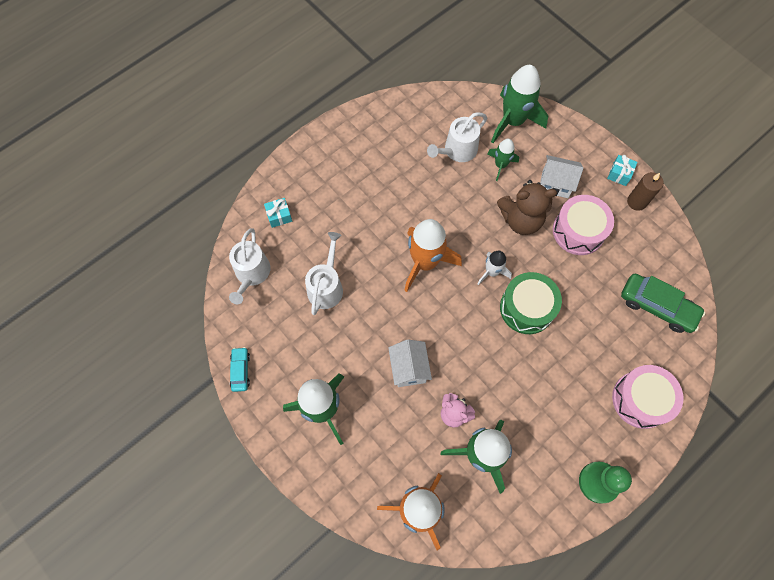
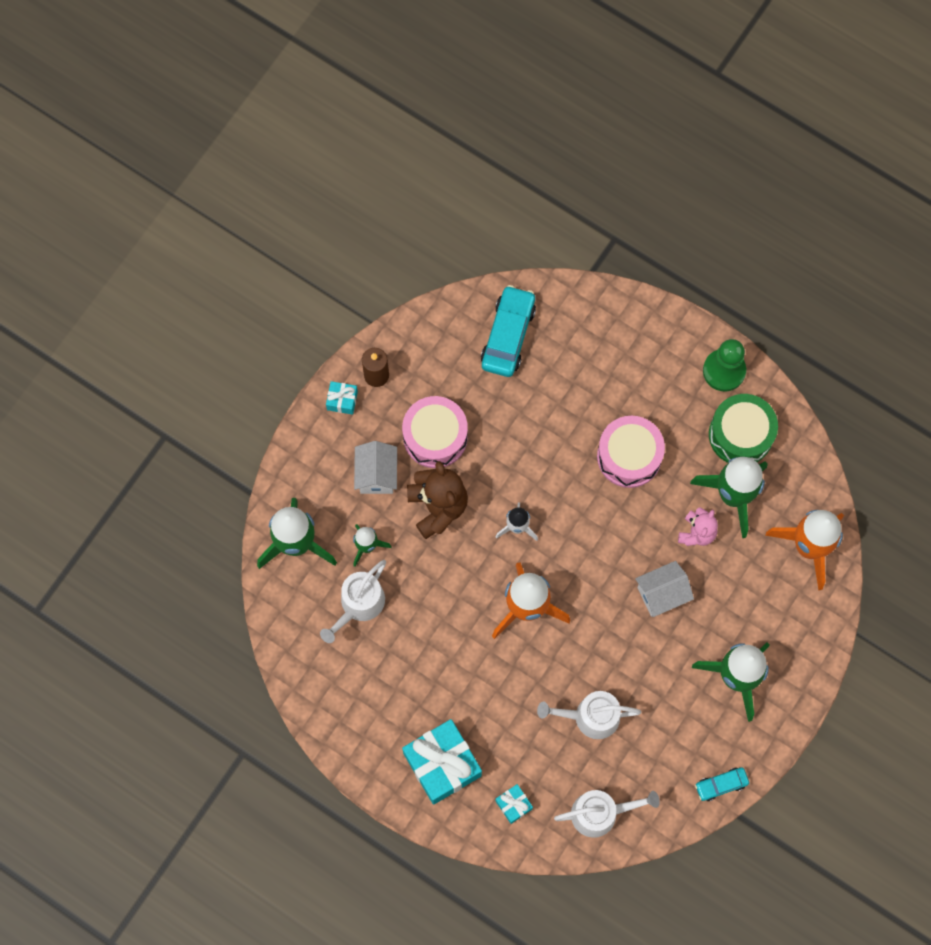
camera: 105 degrees left, 5 degrees up
(324, 176) = (442, 764): none -> turquoise gift
(457, 150) = (359, 604): white watering can -> white watering can turned 90 degrees clockwise
(527, 308) = (551, 478): green drum -> green drum (740, 434)
(640, 399) = (622, 340): pink drum -> pink drum (629, 456)
(657, 306) = (508, 335): green car -> turquoise car

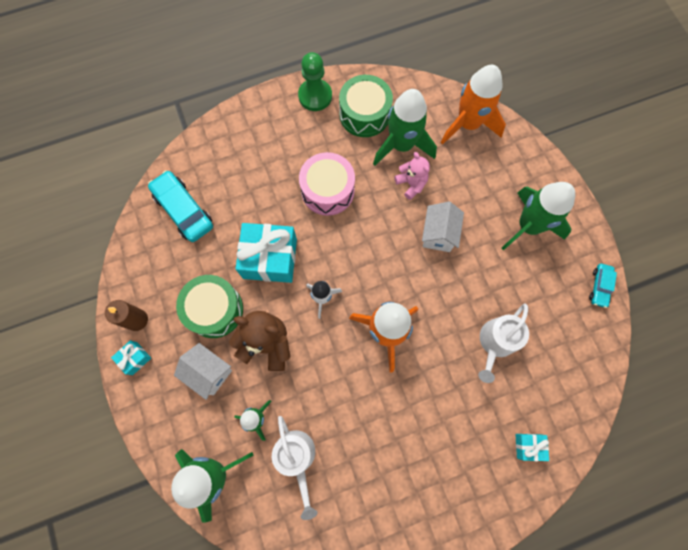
camera: 55 degrees left, 0 degrees up
(435, 437) = (214, 310): pink drum -> green drum
(442, 764) = (464, 480): turquoise gift -> turquoise gift (270, 258)
(600, 813) = (572, 385): white watering can -> none

